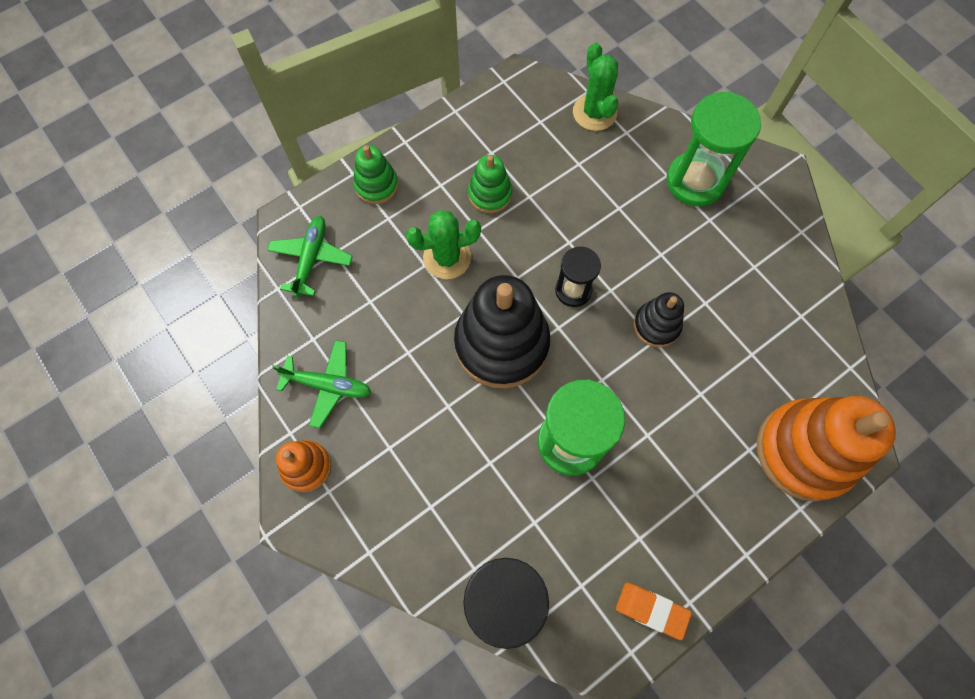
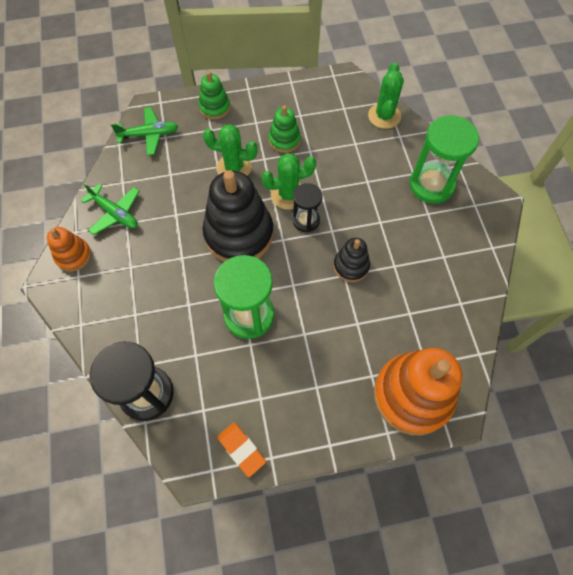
camera: 25 degrees right, 5 degrees down
(311, 258) = (149, 135): green plane -> green plane turned 45 degrees clockwise
(534, 265) = (288, 195): none -> green cactus

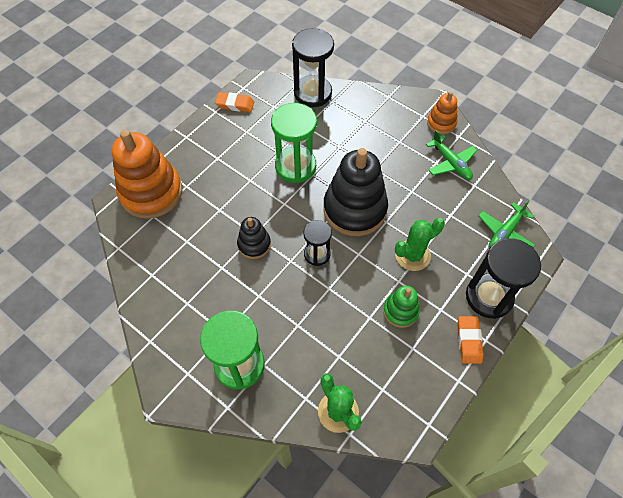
camera: 140 degrees right, 5 degrees down
(115, 213) = (451, 163): green plane -> green plane turned 120 degrees counterclockwise
(215, 107) = (489, 297): green stacking toy -> black hourglass
(259, 95) = (469, 341): none -> orange eraser
(288, 195) = (349, 264): green cactus -> none

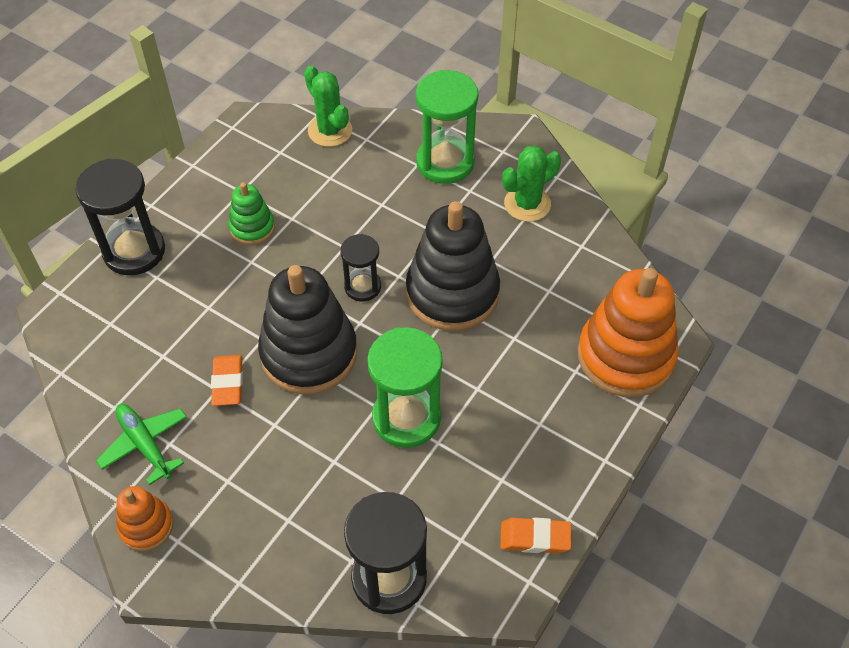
camera: 175 degrees right, 5 degrees down
(254, 244) = (452, 293): black stacking toy -> black stacking toy, size x1.98
(412, 255) = (228, 294): green cactus -> green cactus (527, 204)
(469, 341) = (172, 203): orange eraser -> orange eraser (228, 383)
(504, 233) = (88, 335): green plane -> none

